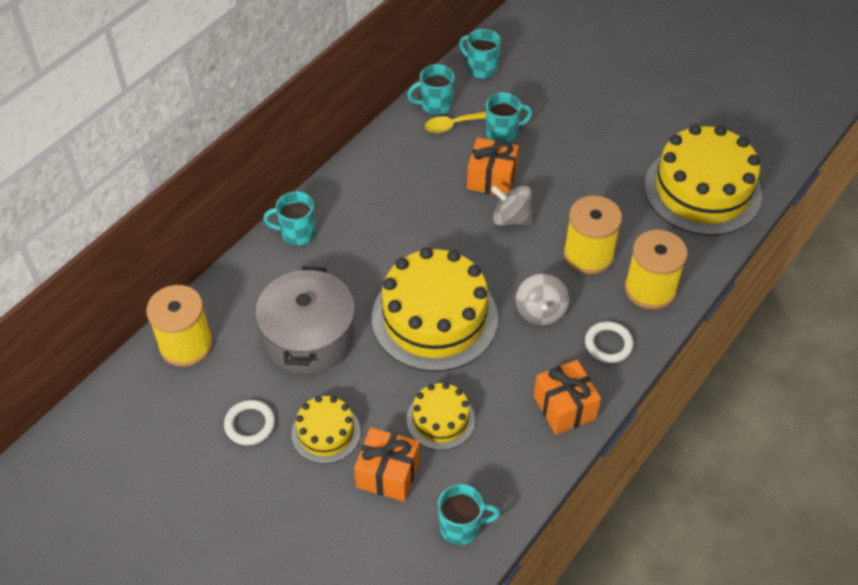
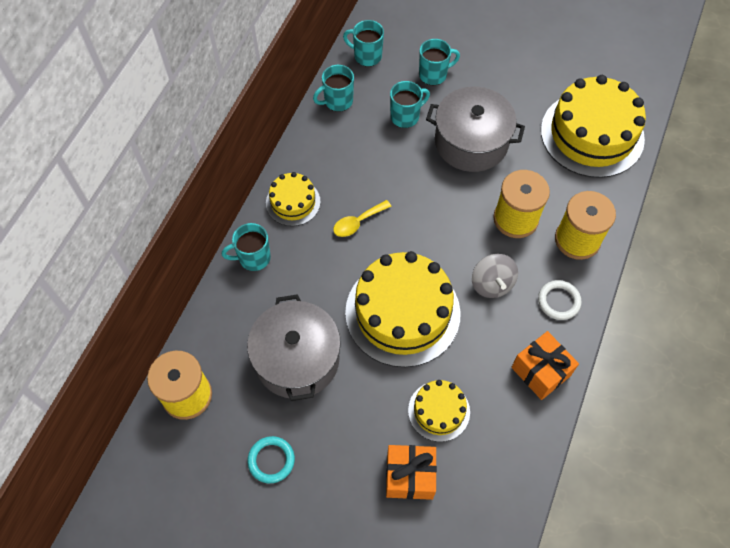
camera: 15 degrees left, 10 degrees up
(250, 424) = (271, 460): white ring -> turquoise ring
(326, 432) = (342, 450): yellow cake -> yellow cake (293, 202)
(452, 125) = (358, 118): yellow spoon -> yellow spoon (357, 222)
(461, 527) = (489, 510): turquoise mug -> turquoise mug (433, 74)
(491, 179) = (410, 163): orange gift -> none
(511, 218) = (439, 199): grey spinning top -> none
(565, 171) = (471, 142): none -> grey pot

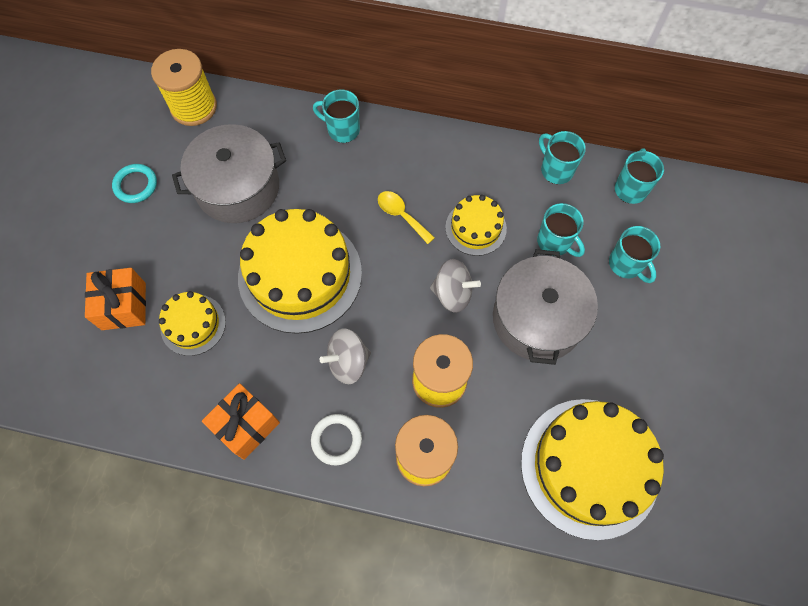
camera: 80 degrees right, 5 degrees up
(253, 258) = (342, 129): turquoise mug -> turquoise mug turned 45 degrees counterclockwise
(293, 202) = (414, 151): yellow cake -> yellow cake (475, 228)
(440, 196) = (452, 293): none -> grey spinning top

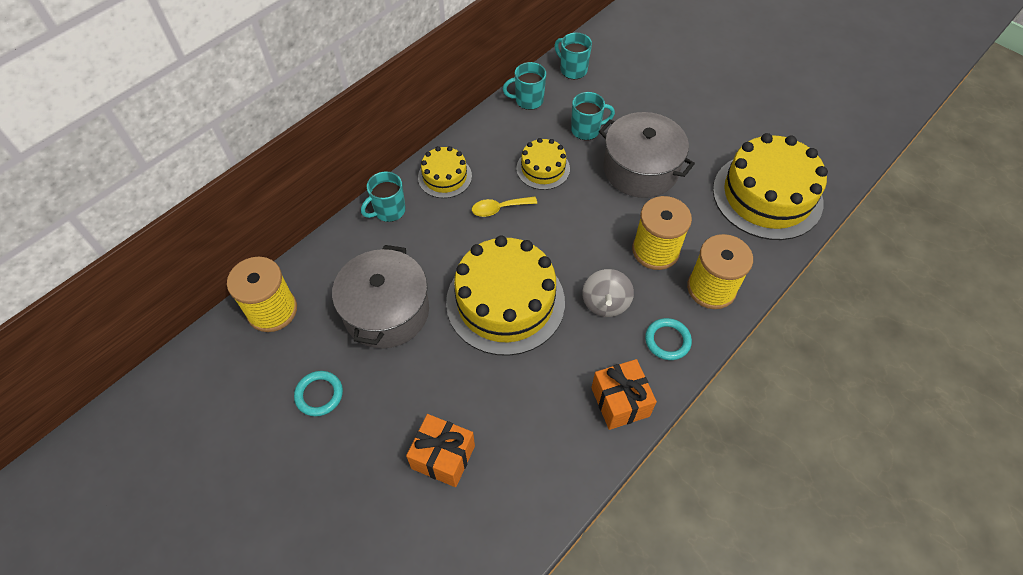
camera: 60 degrees left, 10 degrees down
(193, 324) = (500, 404): yellow cake -> yellow cake (445, 177)
(336, 440) = (667, 340): white ring -> turquoise ring
(452, 293) = (589, 208): grey spinning top -> none
(626, 264) = (629, 101): turquoise mug -> none

